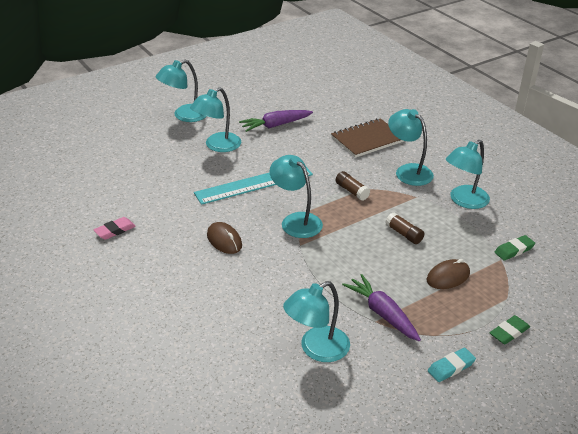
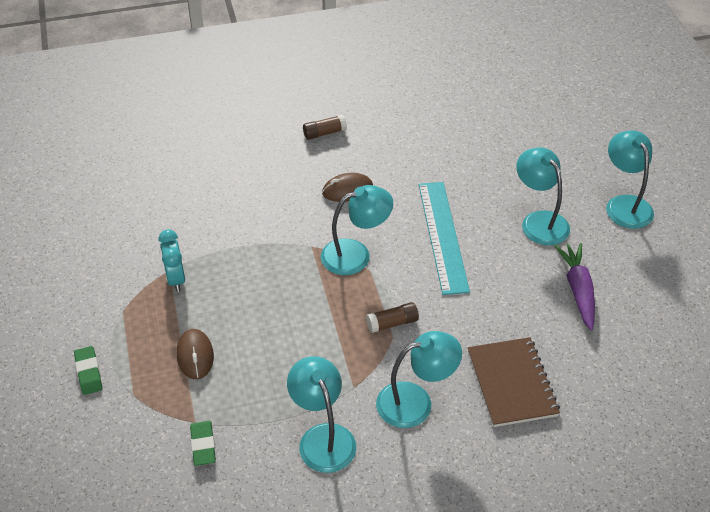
camera: 110 degrees right, 10 degrees up
(115, 230) = (399, 118): pink eraser -> none
(316, 349) = (161, 218): turquoise lamp -> none
(382, 313) = (176, 279): purple carrot -> turquoise clock
(404, 234) = (286, 344): brown glue stick -> brown glue stick (324, 133)
(451, 367) = (79, 305): turquoise eraser -> none

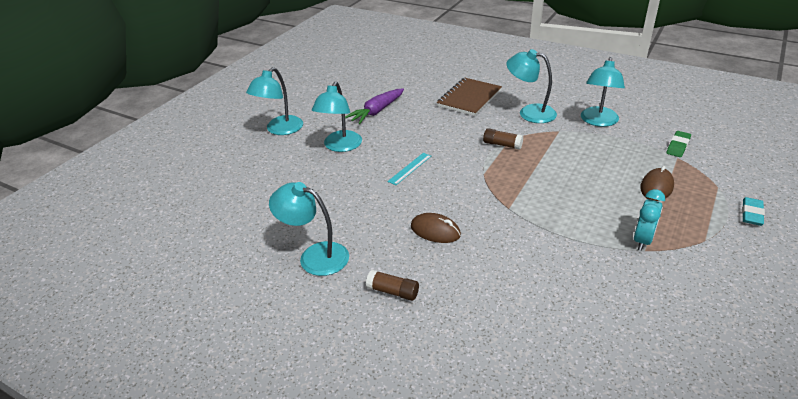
camera: 135 degrees left, 10 degrees down
(88, 372) = (751, 214): green eraser -> turquoise eraser
(355, 254) = (482, 187): turquoise lamp -> turquoise lamp (315, 256)
(442, 236) = (410, 168): turquoise ruler -> turquoise ruler, size x0.47

